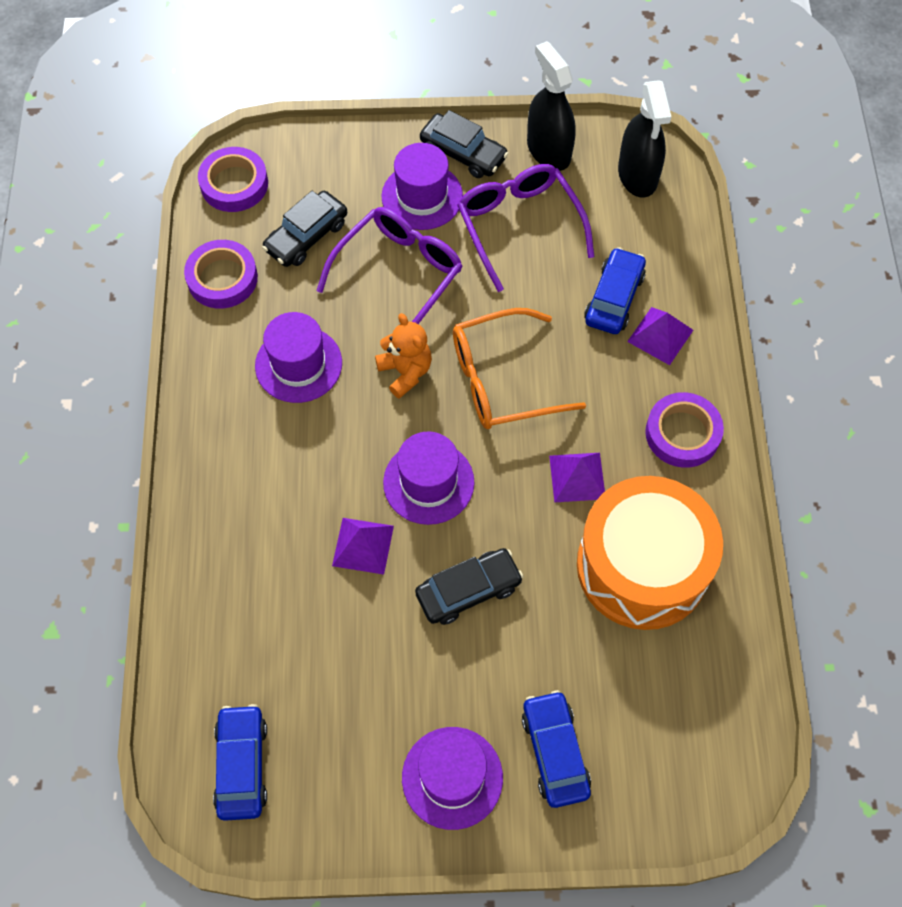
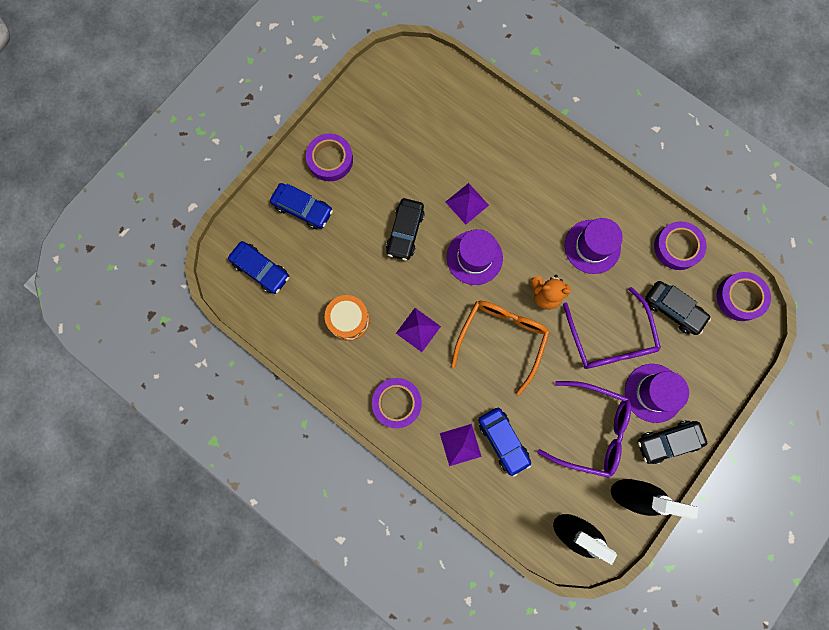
camera: 130 degrees right, 15 degrees up
(242, 765) = (408, 83): blue car -> blue car (261, 270)
(306, 236) = (673, 309): black car -> black car turned 135 degrees clockwise
(452, 777) = (330, 159): purple hat -> purple tape
(642, 566) = (348, 320): orange drum -> orange drum, size x0.52

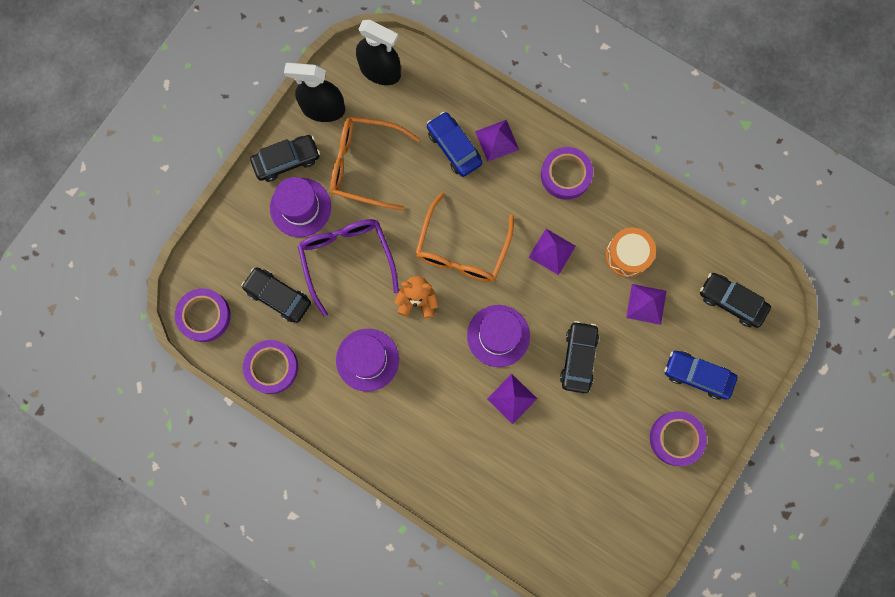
camera: 175 degrees right, 0 degrees up
(261, 270) = (731, 301): blue car -> black car
(338, 274) = (646, 304): none -> purple pyramid
(591, 430) = (364, 165): purple glasses -> orange glasses

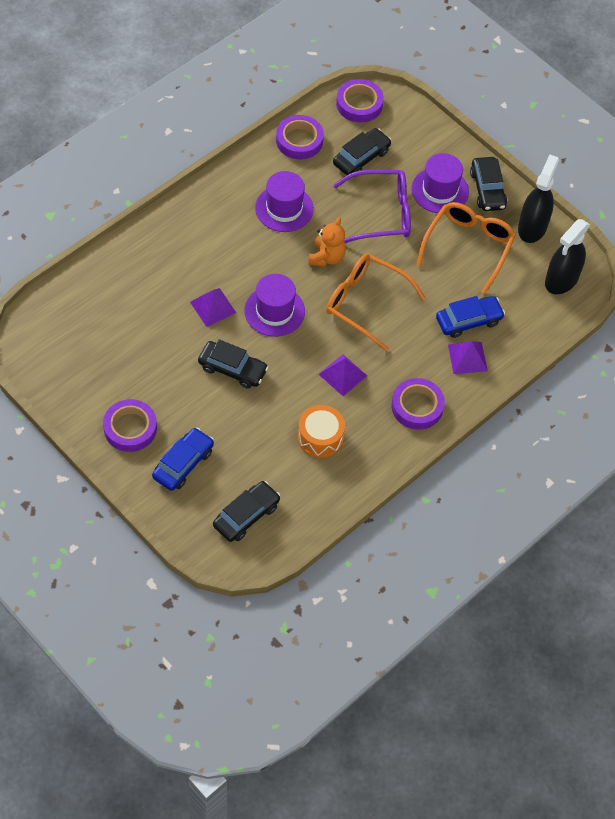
camera: 100 degrees right, 20 degrees down
(646, 304) = (267, 440): purple pyramid -> none

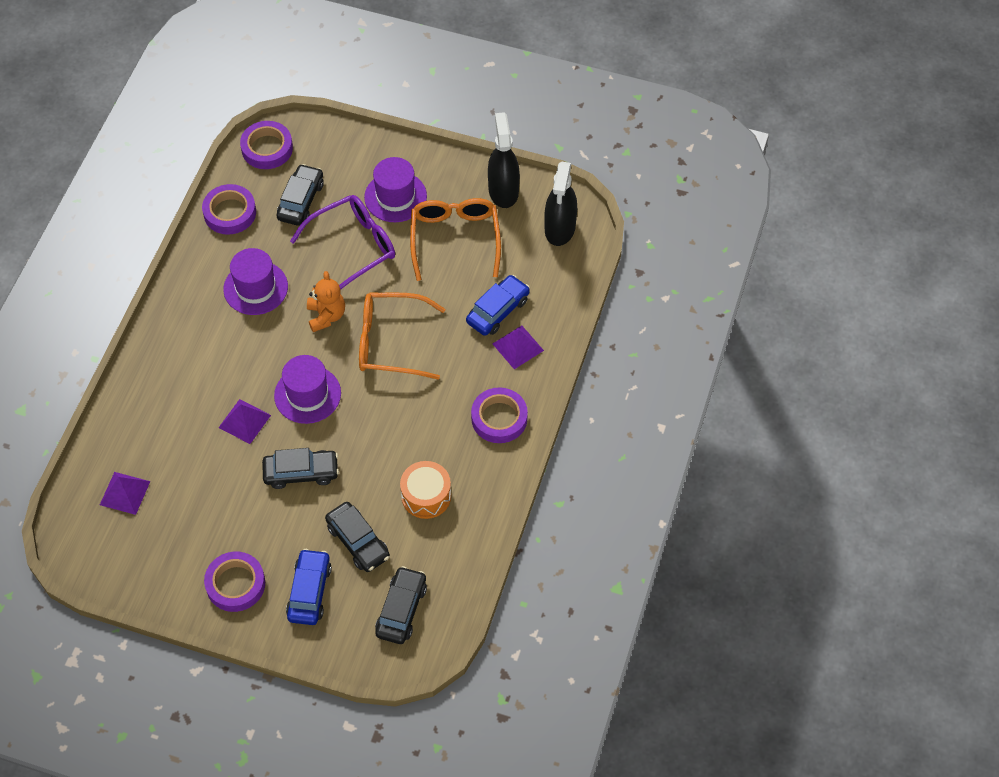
camera: 25 degrees left, 0 degrees up
(343, 375) = (411, 423): purple pyramid -> purple pyramid (125, 493)
(487, 189) = (440, 174): black car -> black car (358, 541)

